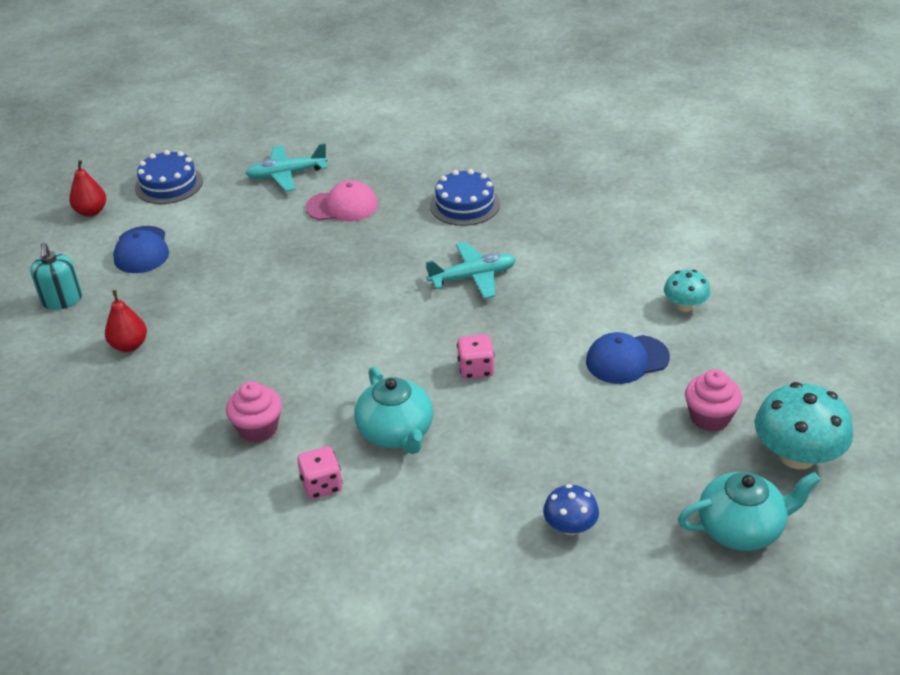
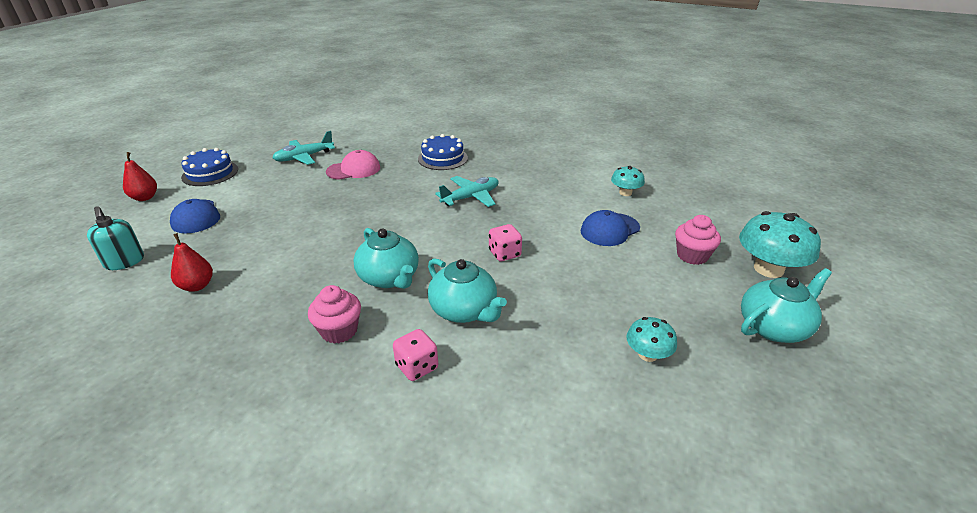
camera: 20 degrees left, 5 degrees down
(331, 375) = (389, 278): none -> turquoise teapot
(570, 526) = (647, 354): blue mushroom -> turquoise mushroom

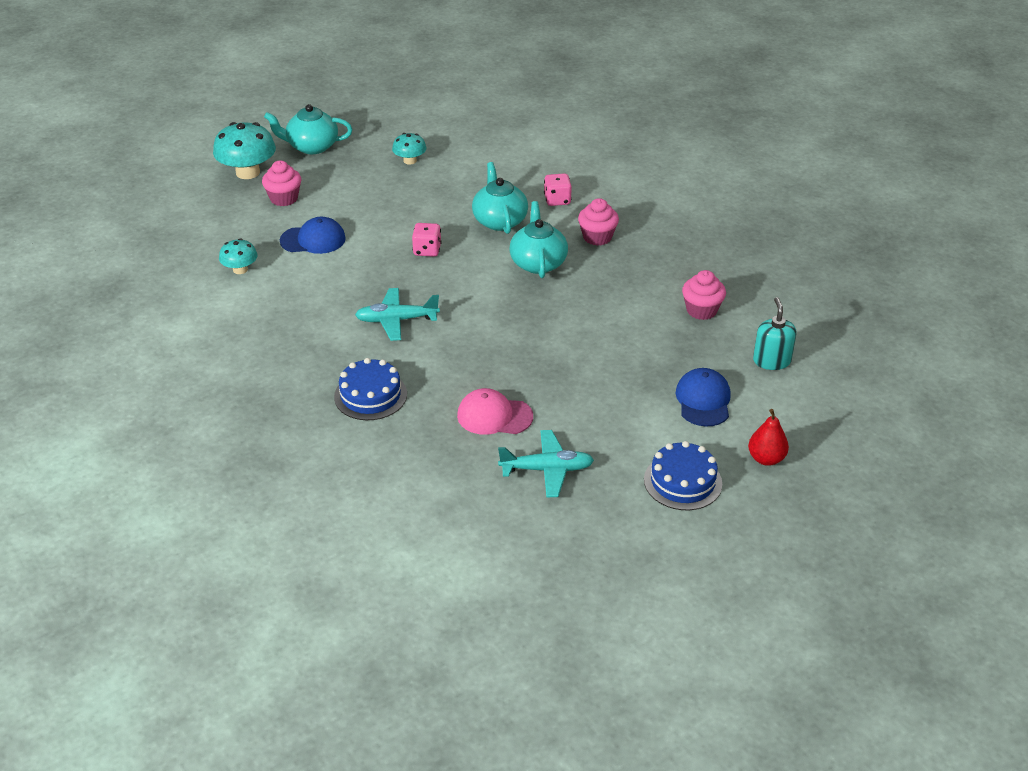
camera: 150 degrees left, 5 degrees up
(197, 286) = (701, 310): red pear -> pink cupcake

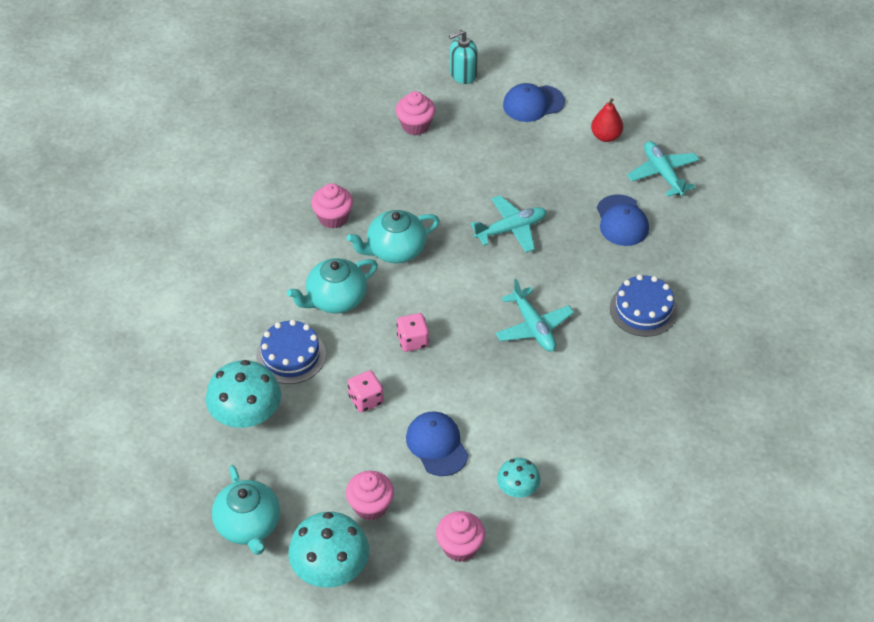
camera: 110 degrees left, 10 degrees up
(214, 230) = (460, 547): none -> pink cupcake
(410, 160) = (246, 414): turquoise mushroom -> turquoise mushroom, size x1.78
(494, 416) = (622, 221): pink cap -> blue cap
(525, 337) = (511, 229): none -> turquoise plane
(557, 200) = (279, 264): pink dice -> pink dice (366, 400)
(682, 481) = (630, 98): blue cake -> blue cake (291, 355)
(766, 458) = (579, 60): red pear -> red pear (606, 136)

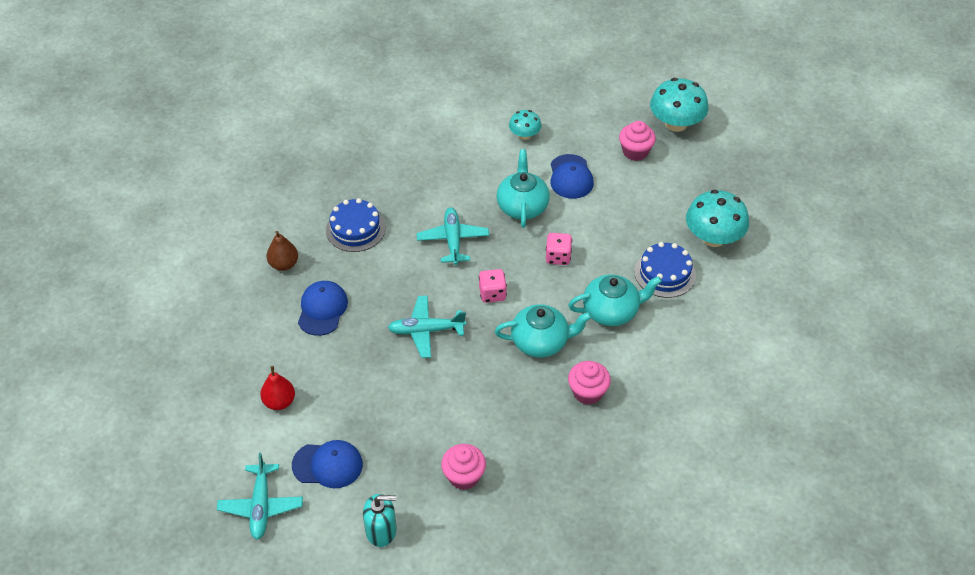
camera: 160 degrees left, 0 degrees up
(248, 525) = (728, 163): turquoise teapot -> turquoise teapot (522, 206)
(366, 400) = (613, 222): pink dice -> pink dice (492, 294)
(460, 547) = (581, 112): pink cupcake -> none
(663, 173) = (253, 344): turquoise plane -> turquoise plane (261, 506)
(690, 252) = (284, 264): none -> brown pear

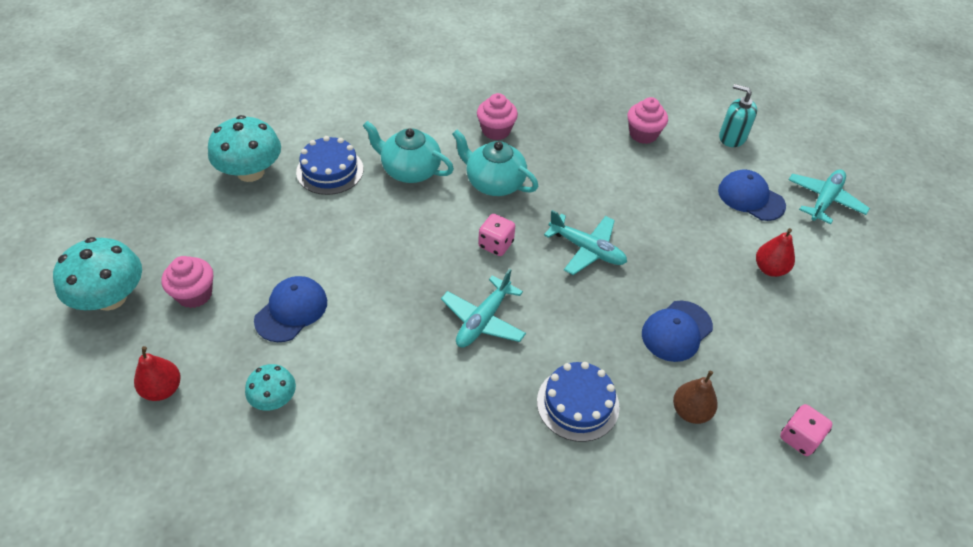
camera: 145 degrees left, 0 degrees up
(522, 206) = (376, 311): turquoise teapot -> none
(558, 257) = (401, 239): pink dice -> pink dice (799, 438)
(585, 106) = (163, 389): none -> red pear

